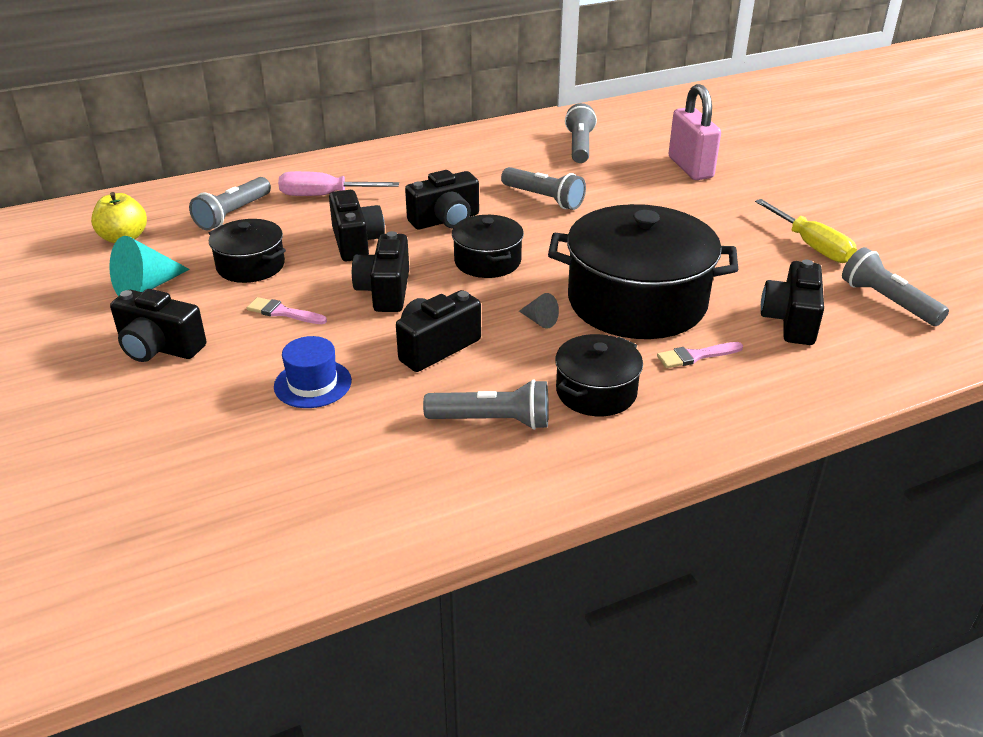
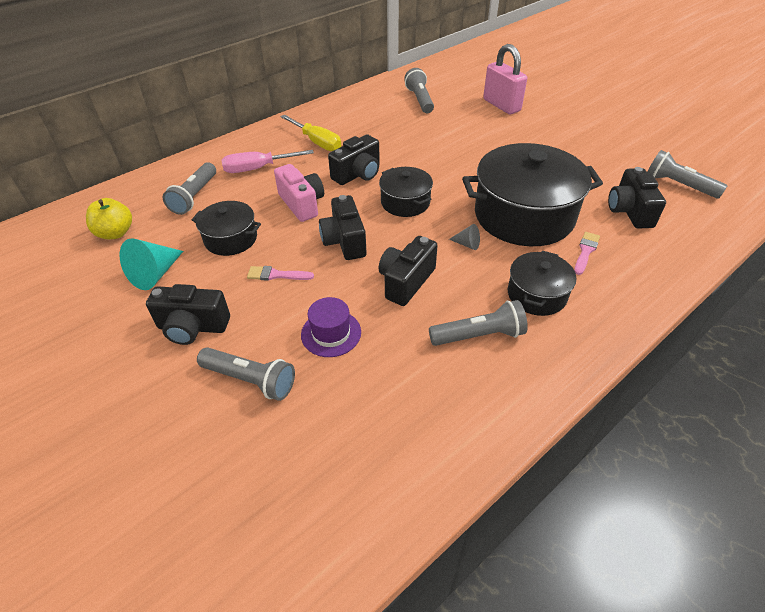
camera: 15 degrees left, 10 degrees up
(312, 384) = (331, 333): blue hat -> purple hat
(356, 242) = (302, 204): black camera -> pink camera
(543, 198) = (417, 145): grey flashlight -> grey flashlight (250, 380)
(695, 356) = (585, 251): pink brush -> pink brush turned 150 degrees clockwise
(811, 245) = (609, 152): yellow screwdriver -> yellow screwdriver (317, 142)

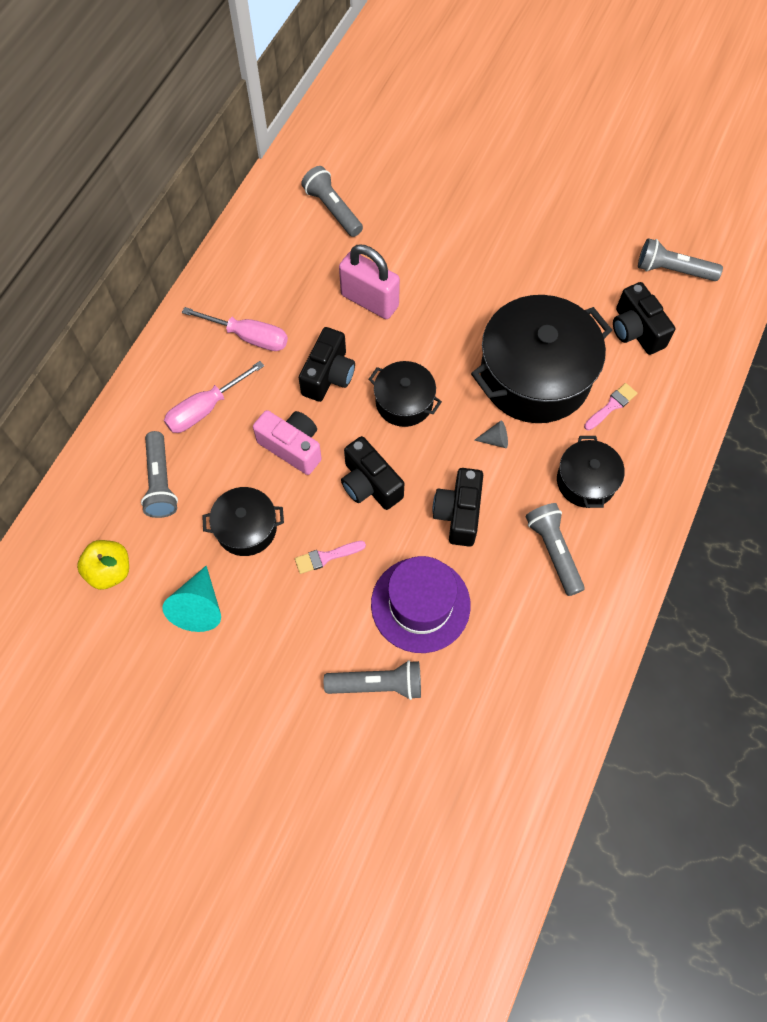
camera: 25 degrees left, 20 degrees up
(193, 327) = (285, 653): black camera -> none
(317, 142) = (248, 337): yellow screwdriver -> pink screwdriver
(331, 333) = (420, 604): purple hat -> purple hat, size x1.64
(479, 335) = (553, 551): grey flashlight -> grey flashlight turned 75 degrees counterclockwise
(501, 105) = (437, 188): pink padlock -> pink padlock (369, 301)
(585, 251) = (611, 406): pink brush -> pink brush turned 45 degrees clockwise

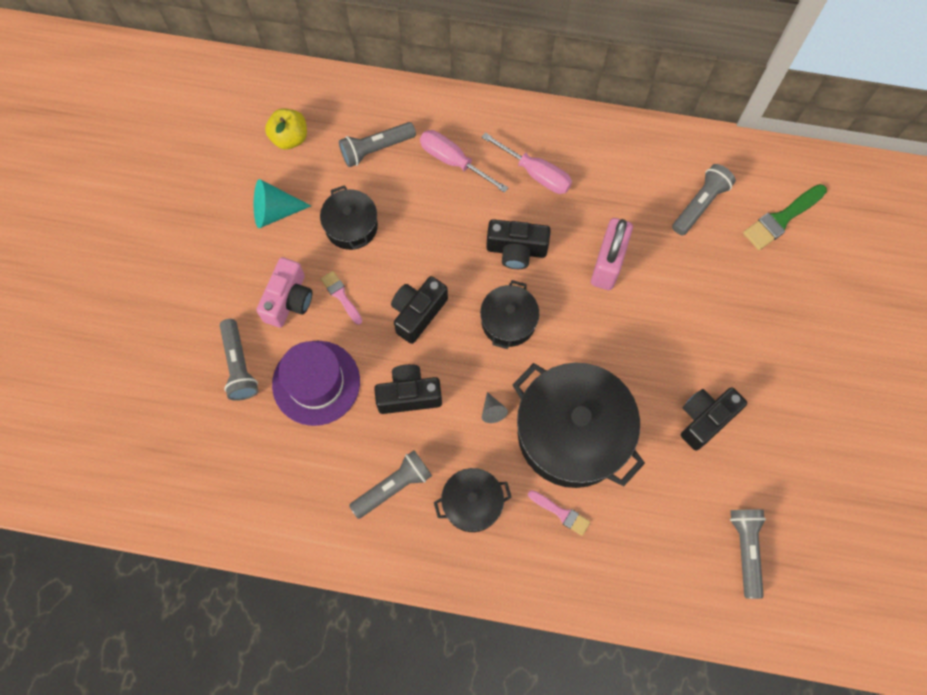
camera: 75 degrees right, 5 degrees up
(248, 337) = (535, 173): pink screwdriver -> pink screwdriver turned 60 degrees counterclockwise
(292, 447) = (436, 240): pink camera -> pink camera (288, 300)
(369, 153) = (781, 219): none -> green brush
(636, 330) = (657, 523): black camera -> black camera (705, 419)

